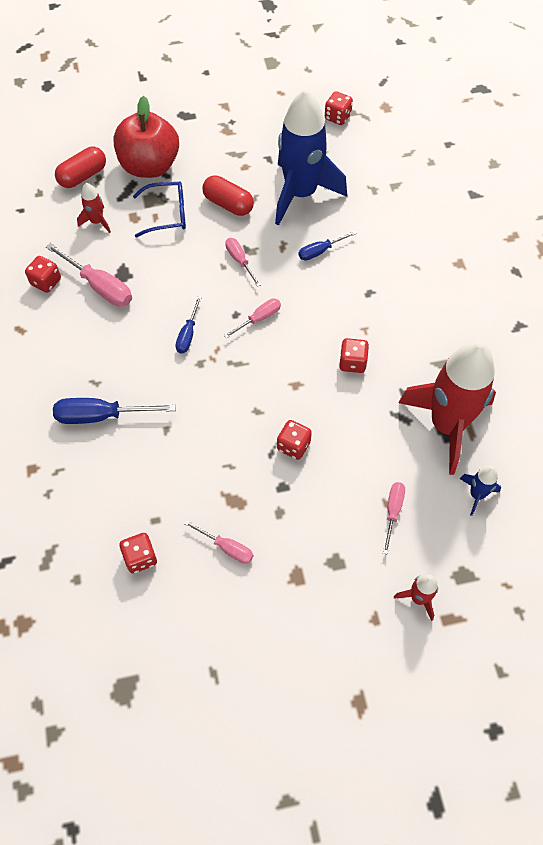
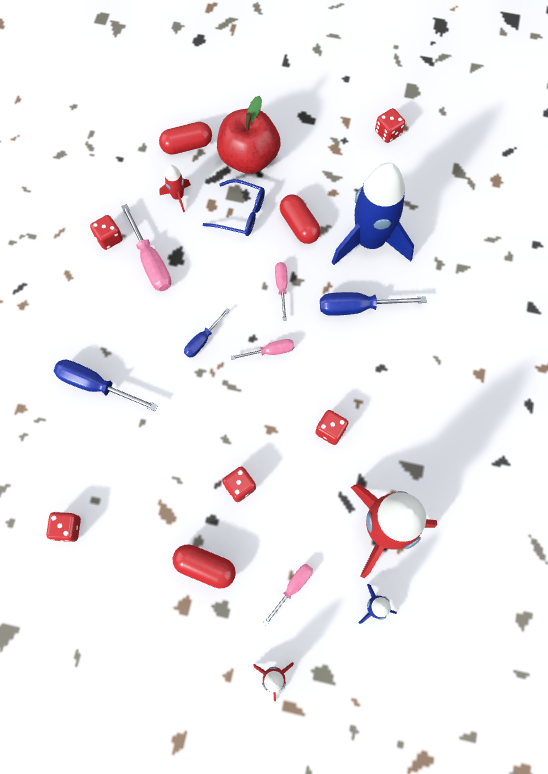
camera: 25 degrees right, 10 degrees up
(227, 547) = (140, 552): pink screwdriver -> none
(299, 531) = (205, 566): none -> red capsule
(320, 251) = (358, 307): blue screwdriver -> blue screwdriver, size x1.68
(337, 117) = (444, 174): red dice -> red dice (388, 133)

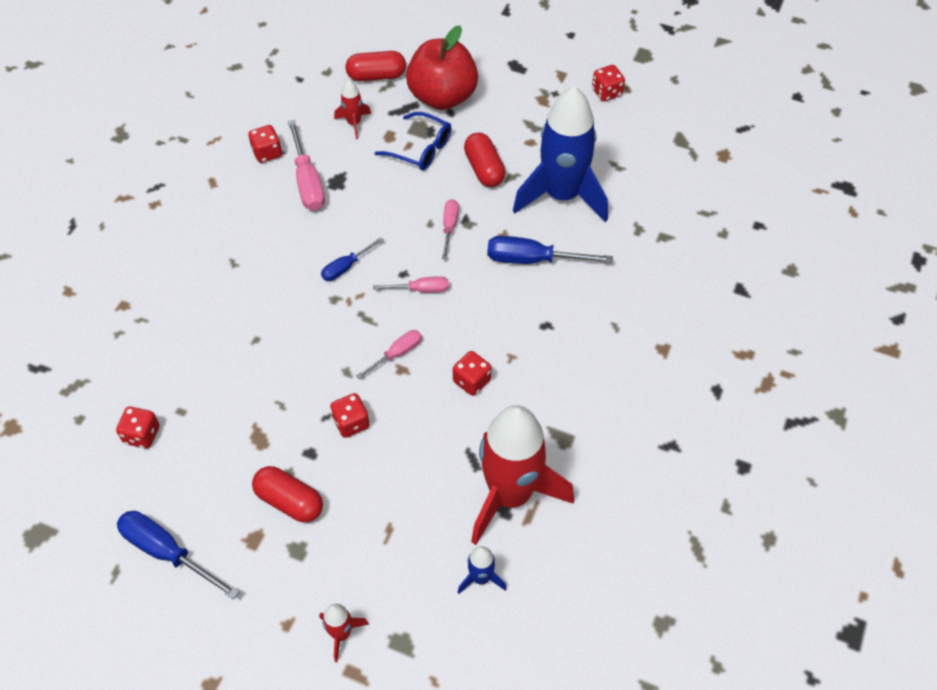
camera: 10 degrees right, 15 degrees down
(96, 385) = (213, 295): blue screwdriver -> blue screwdriver (167, 552)
(293, 587) = (387, 540): pink screwdriver -> pink screwdriver (397, 354)

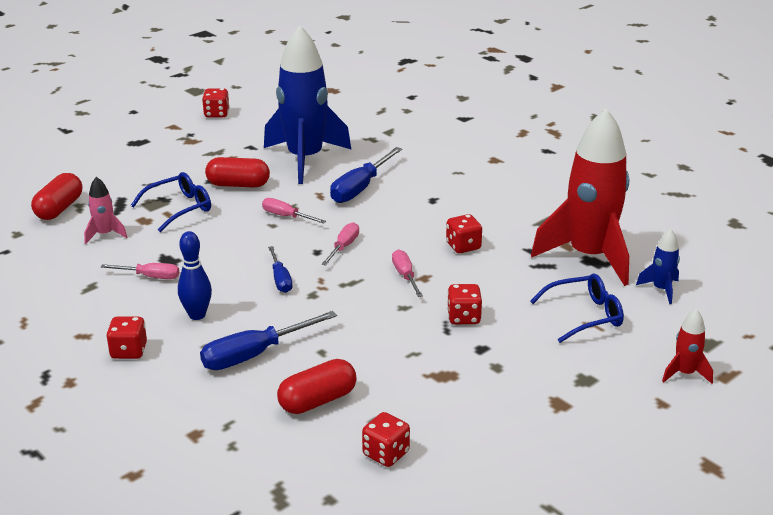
camera: 65 degrees left, 25 degrees down
(167, 552) = (545, 464): blue screwdriver -> blue screwdriver (254, 355)
(267, 153) = (83, 292): red dice -> red dice (129, 351)
(269, 236) = (197, 315): none -> blue bowling pin
(290, 501) = (528, 372): red capsule -> red capsule (317, 400)
(308, 182) = (150, 277): pink screwdriver -> pink screwdriver, size x0.60
(354, 123) = (105, 234): red rocket -> pink rocket
(400, 521) = (585, 315): none -> blue glasses
(442, 97) = (129, 183): red apple -> none

